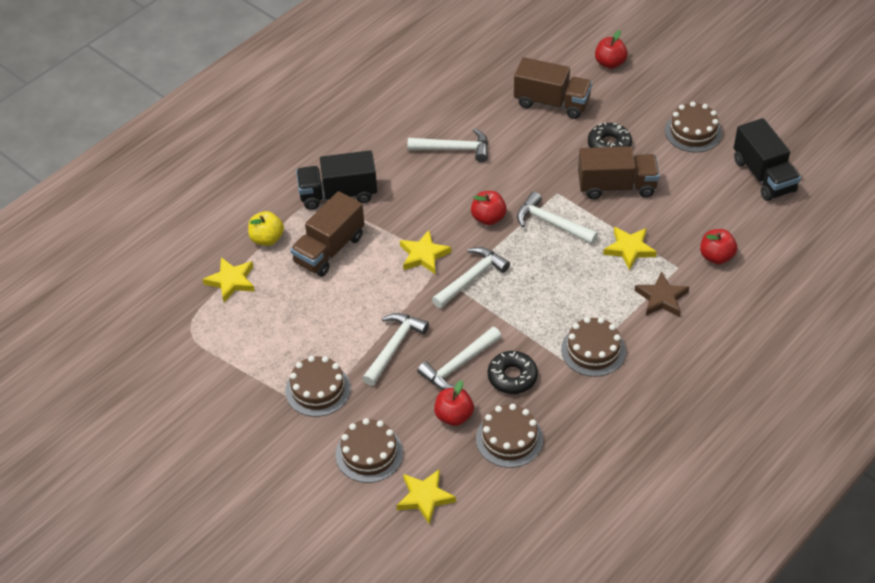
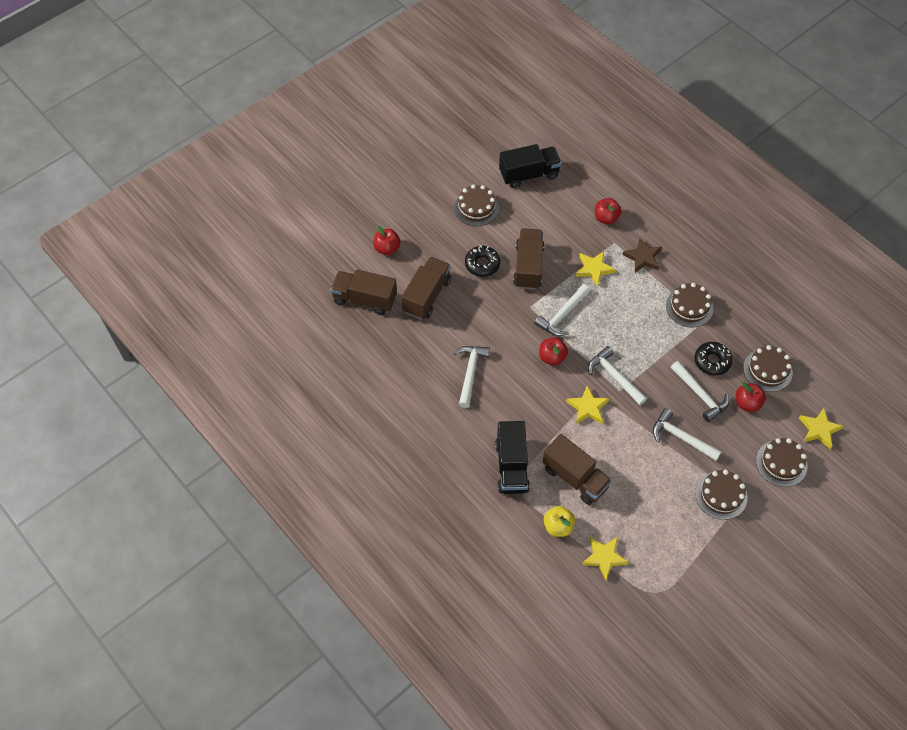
camera: 85 degrees left, 10 degrees up
(535, 54) = (365, 299): none -> brown truck

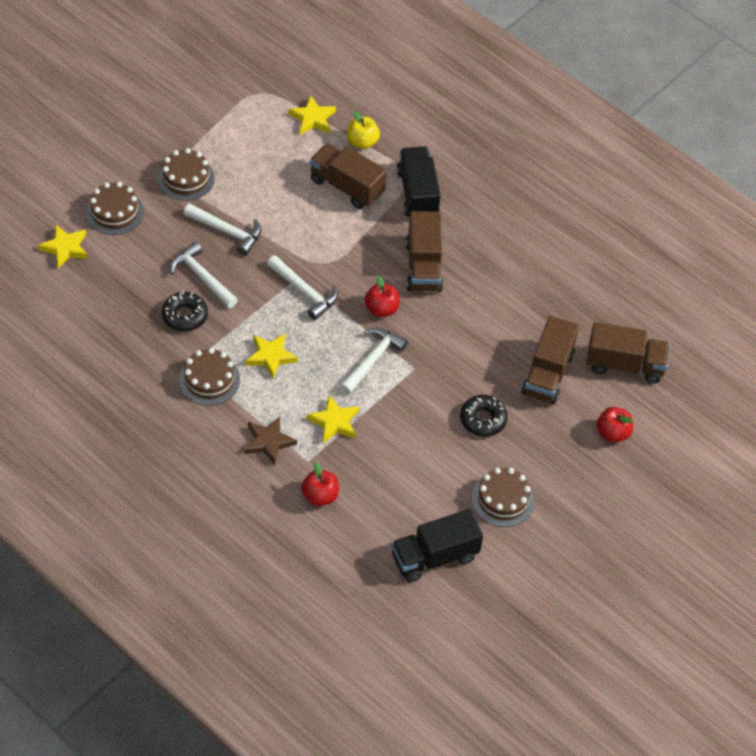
camera: 170 degrees right, 5 degrees down
(470, 373) = (478, 286): white hammer -> none
(528, 266) = (422, 420): brown truck -> brown truck (423, 266)
(587, 407) = (335, 256): yellow star -> yellow star (270, 356)
(747, 403) = (146, 271): red apple -> none
(767, 370) = (117, 309): brown cake -> none

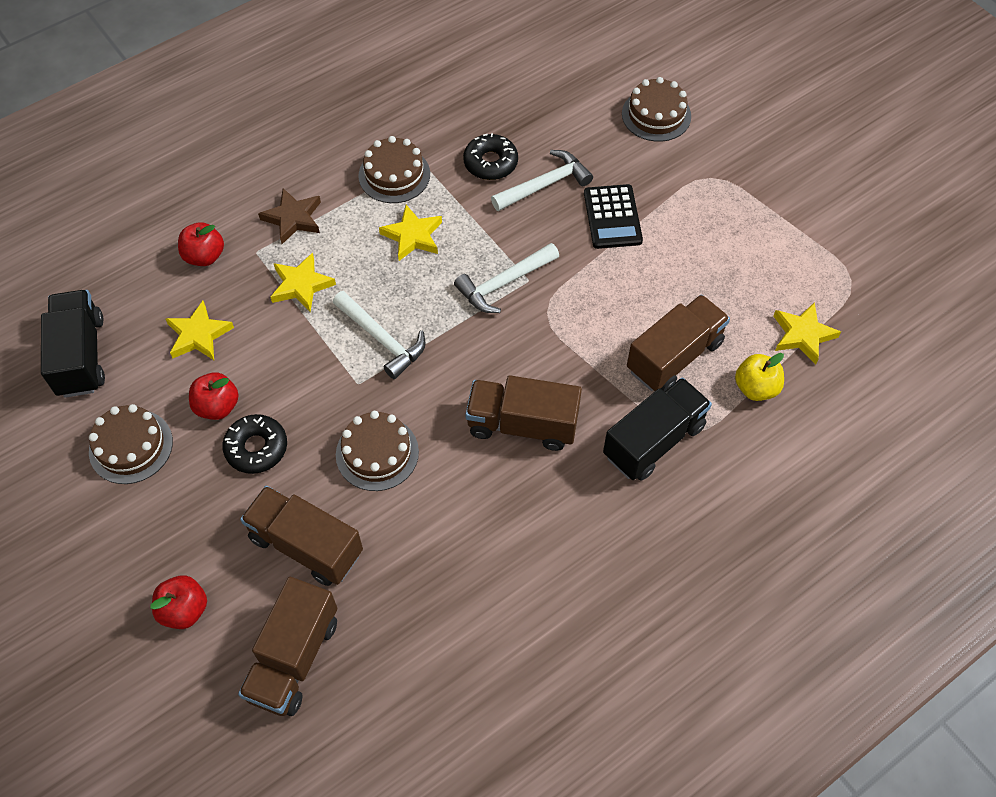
camera: 105 degrees right, 5 degrees up
(65, 248) = (607, 69): yellow star -> yellow star (198, 335)
(186, 178) = (703, 186): brown cake -> brown cake (377, 453)
(227, 231) = (612, 217): white hammer -> black calculator
(381, 309) = (460, 363): red apple -> red apple (217, 406)
(417, 194) = (654, 441): black truck -> black truck turned 45 degrees counterclockwise

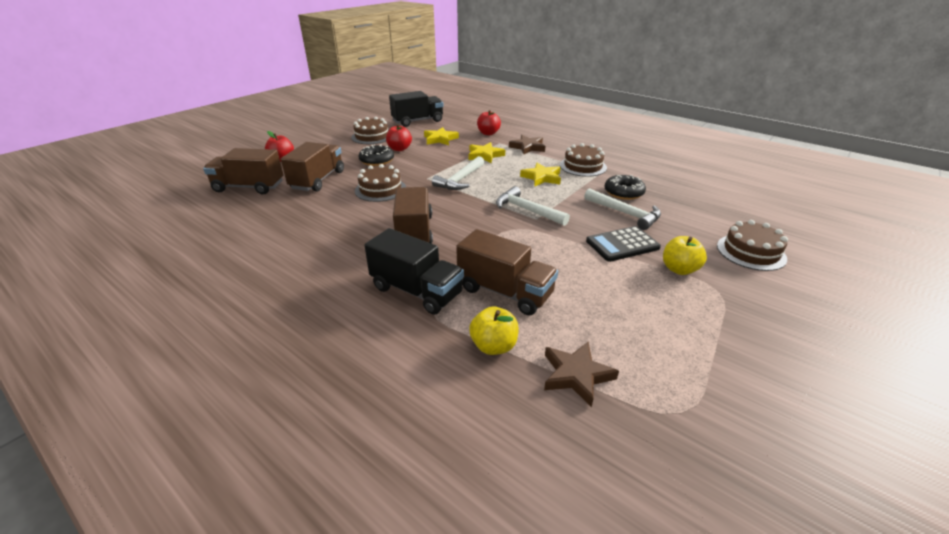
camera: 75 degrees right, 25 degrees down
(671, 189) = (679, 269): none -> yellow apple
(802, 335) = (576, 375): yellow star -> brown star

